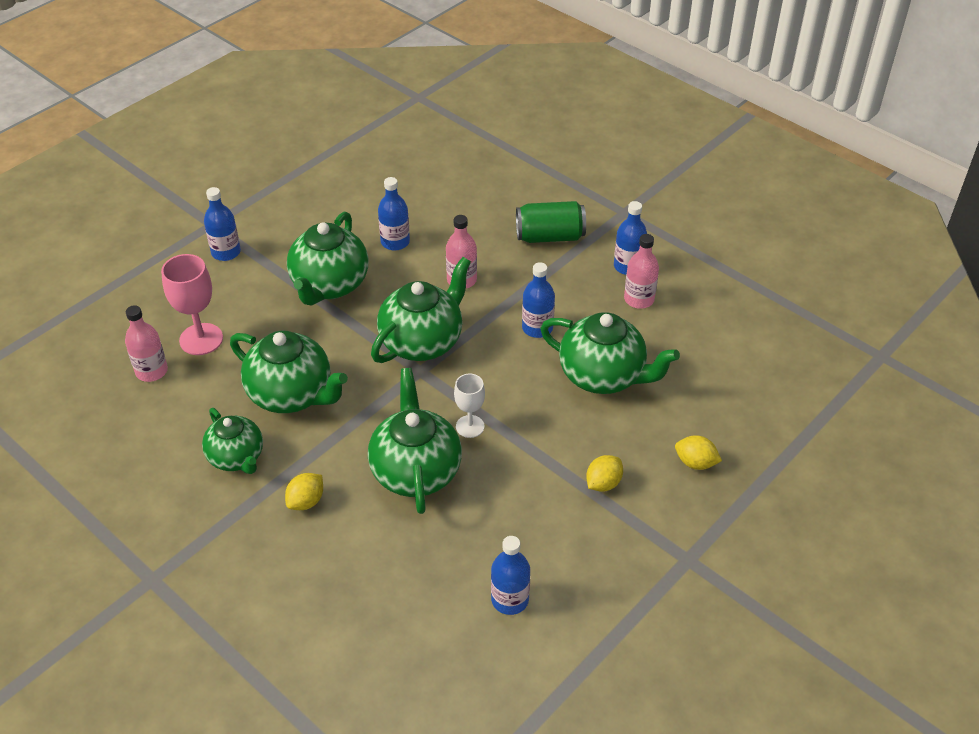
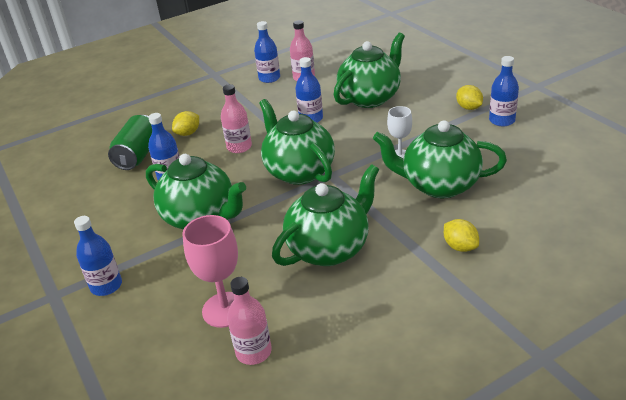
camera: 70 degrees left, 10 degrees down
(237, 458) = (397, 289): green teapot -> none
(510, 599) = (568, 153): blue bottle -> blue bottle (502, 120)
(550, 236) = (217, 104): green can -> green can (138, 155)
(695, 463) = (458, 75): yellow lemon -> yellow lemon (188, 133)

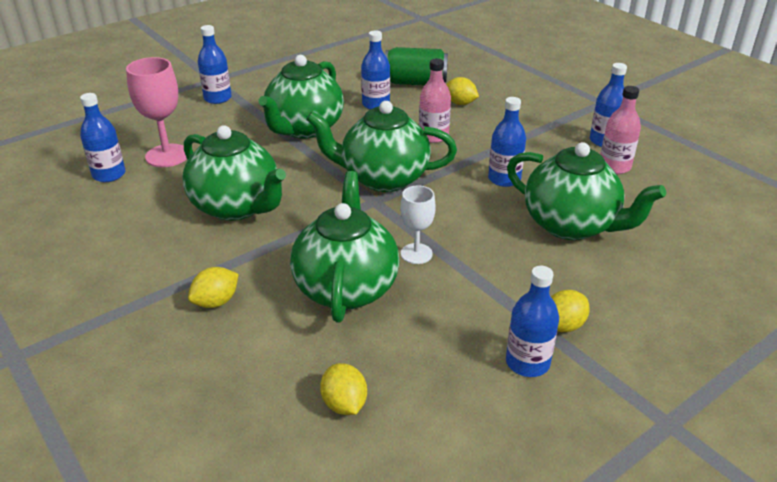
camera: 80 degrees right, 0 degrees up
(253, 352) = (109, 175): pink bottle -> blue bottle
(299, 171) = (383, 178): green teapot -> green teapot turned 135 degrees counterclockwise
(550, 182) = (344, 404): none -> yellow lemon

